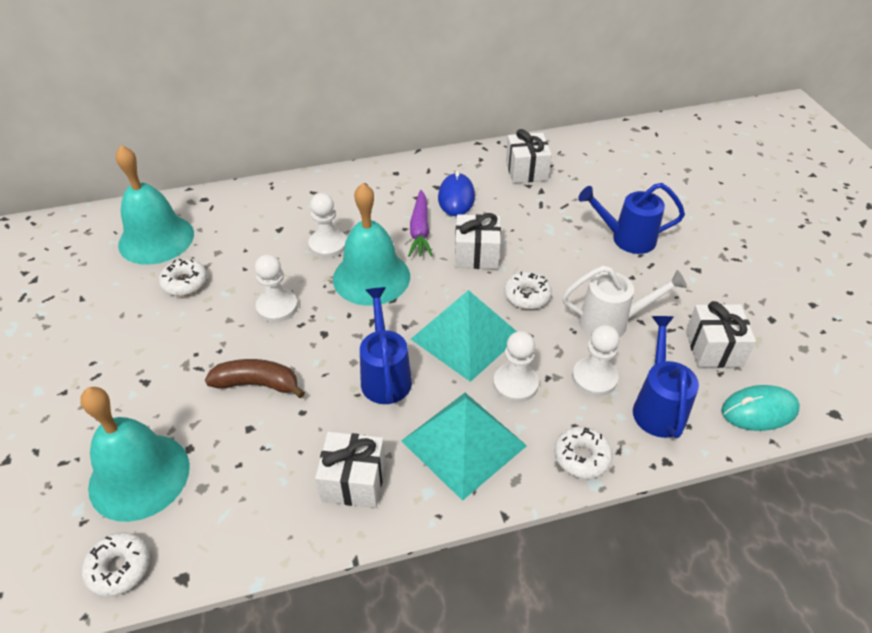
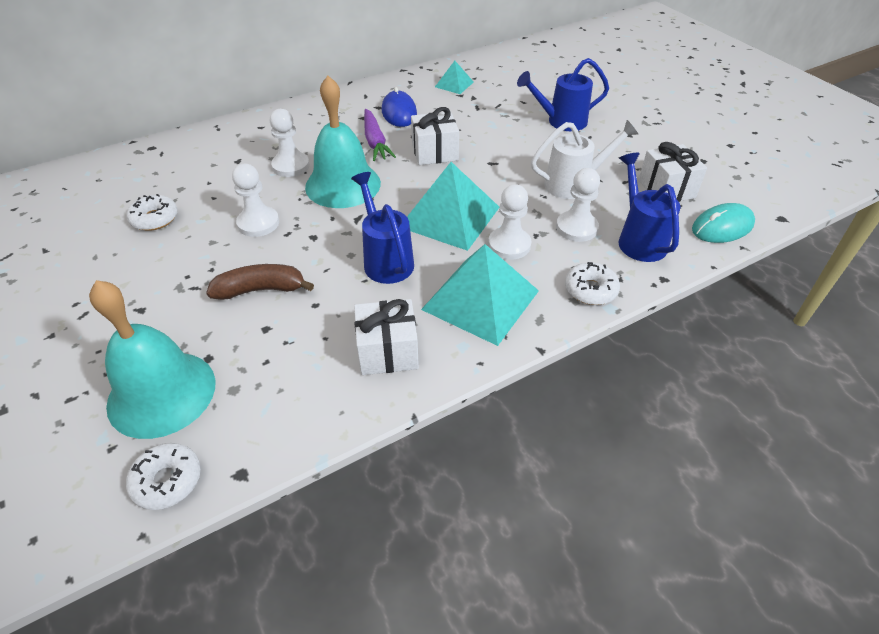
camera: 15 degrees left, 0 degrees up
(156, 239) = (111, 187): turquoise bell -> none
(526, 170) = (454, 84): white gift -> turquoise pyramid
(527, 296) = (492, 176): white donut -> none

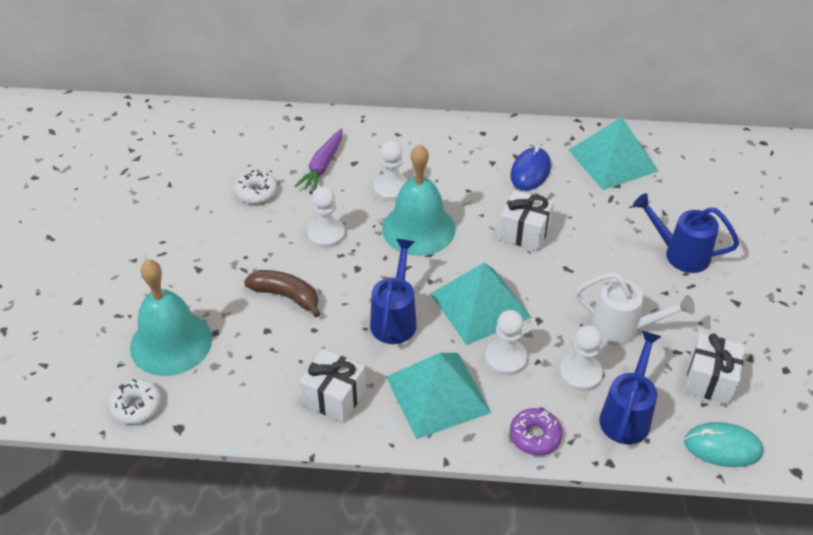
camera: 35 degrees right, 0 degrees up
(375, 142) = (481, 195): purple carrot -> purple carrot (322, 166)
(454, 84) = (613, 160): turquoise pyramid -> turquoise pyramid, size x1.99
(590, 290) = (535, 436): white donut -> purple donut

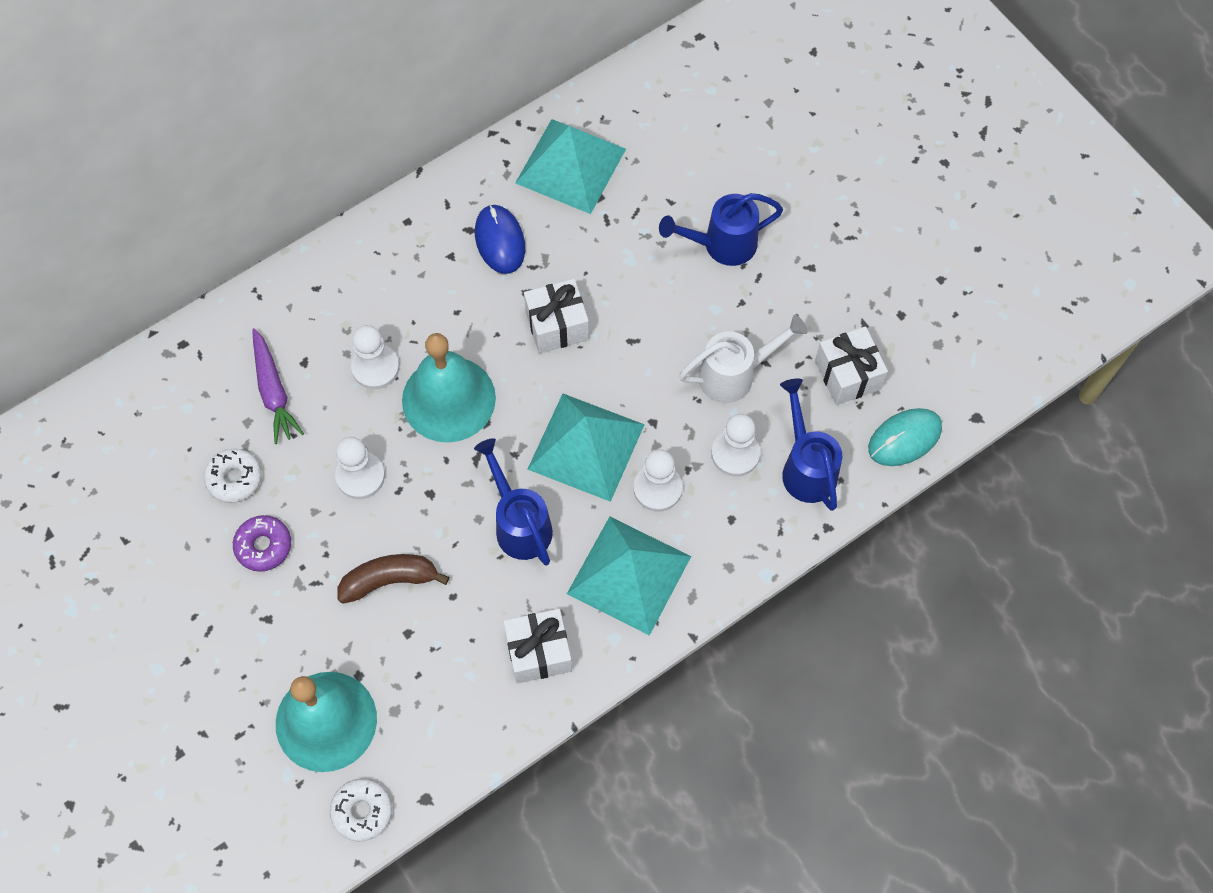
camera: 40 degrees left, 20 degrees up
(535, 436) = (747, 550): purple donut -> purple donut (263, 546)

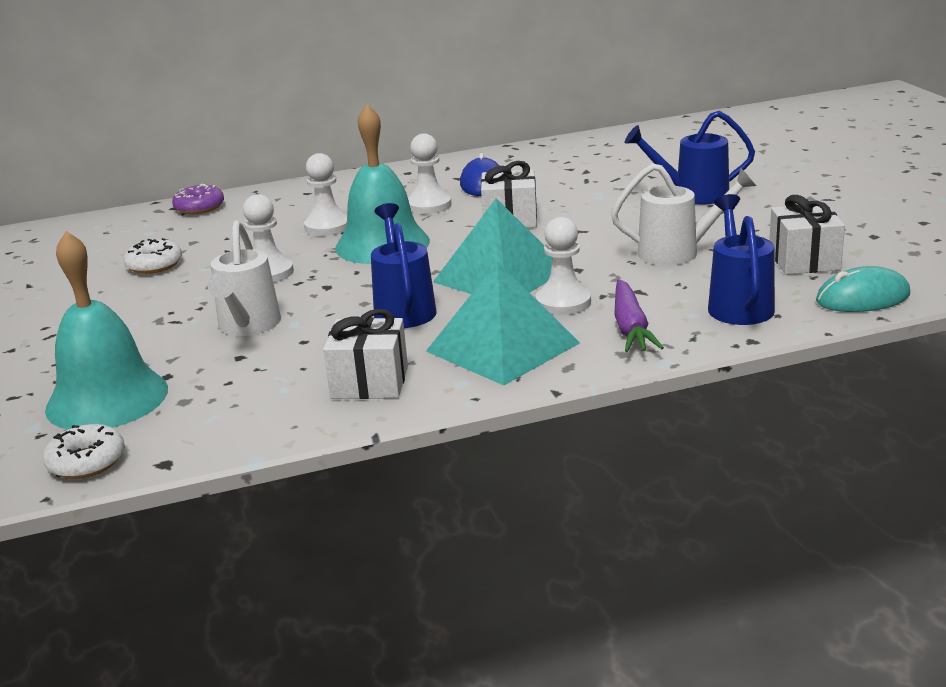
camera: 20 degrees right, 40 degrees down
(263, 546) = (146, 298): purple donut -> purple donut (199, 207)
(273, 391) = (229, 230): purple carrot -> purple carrot (630, 327)
(389, 580) = (247, 326): brown banana -> white watering can
(571, 166) = (567, 159): turquoise pyramid -> none
(735, 454) = (659, 291): white pawn -> white pawn (429, 205)

